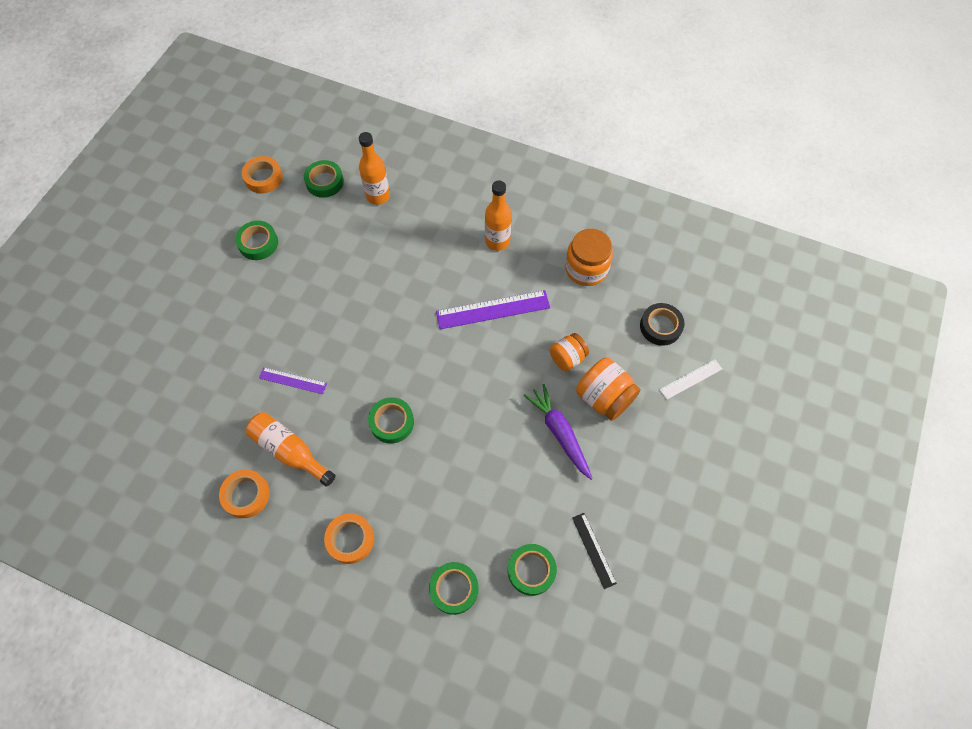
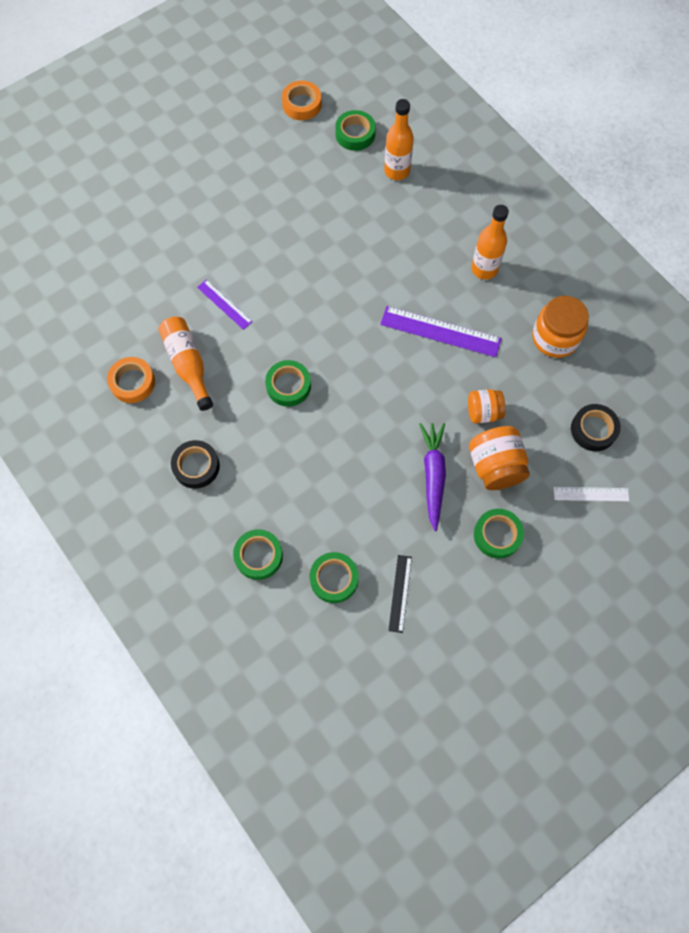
camera: 30 degrees right, 5 degrees up
(258, 243) = (263, 164): green tape -> green tape (497, 535)
(350, 539) = (196, 466): orange tape -> black tape

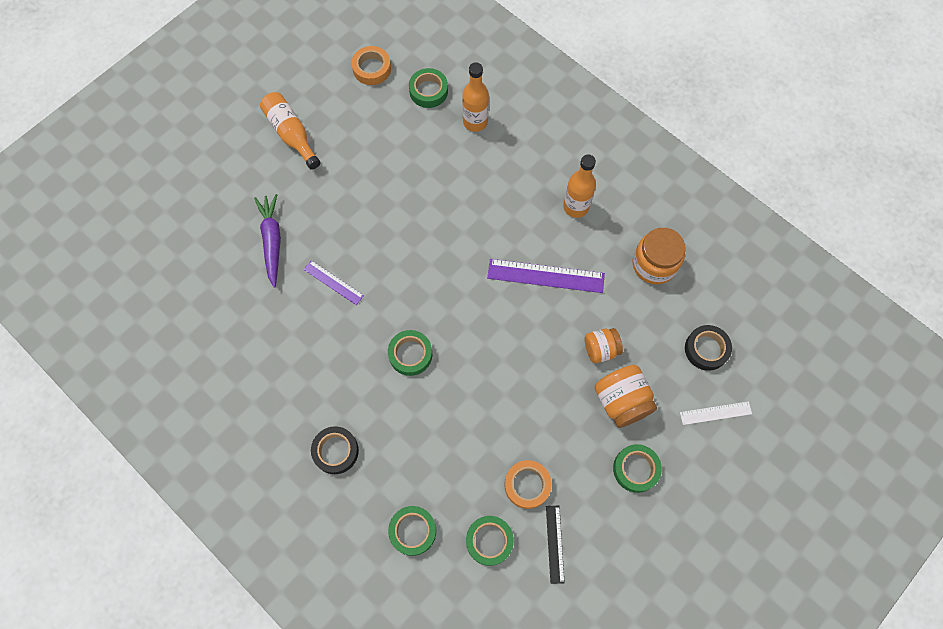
camera: 10 degrees left, 0 degrees up
(132, 382) = (257, 376): orange tape -> orange tape (527, 485)
(188, 365) = (309, 349): orange bottle -> orange bottle (291, 134)
(433, 475) = (565, 421): purple carrot -> purple carrot (272, 241)

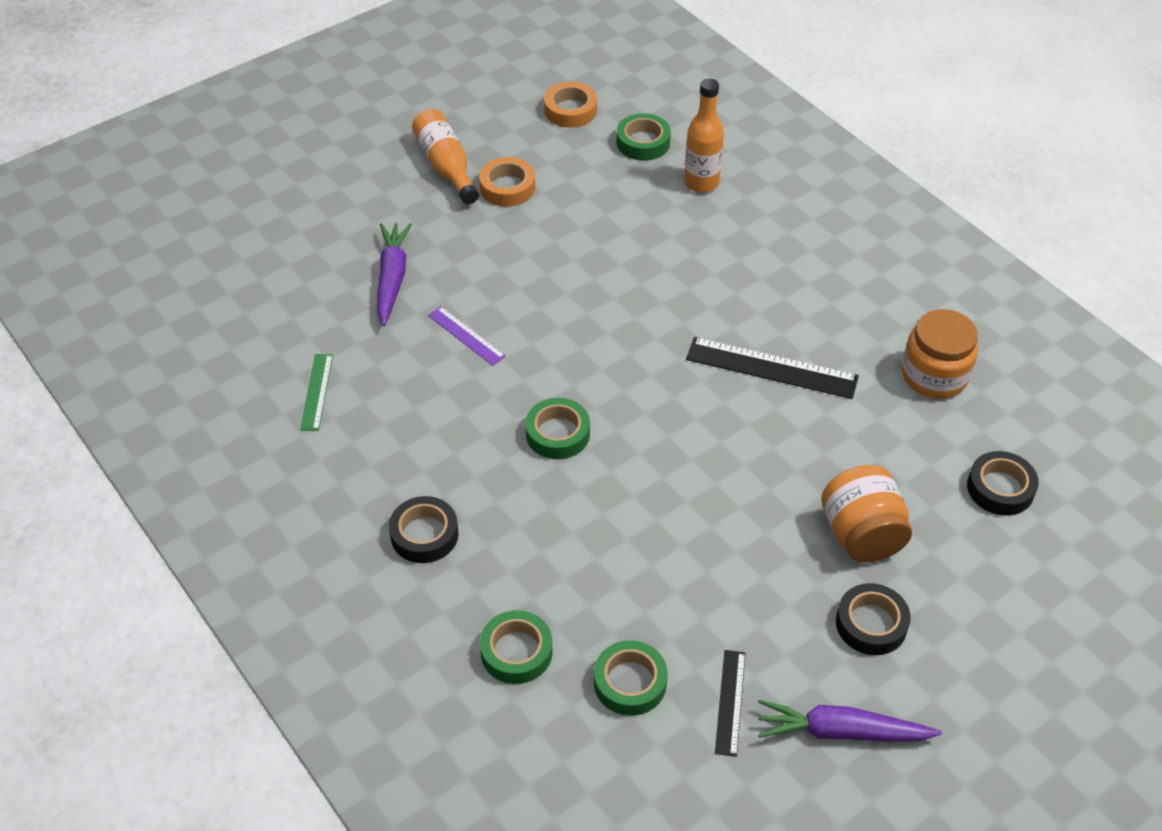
camera: 10 degrees right, 20 degrees down
(239, 347) = (317, 392): none -> green ruler
(527, 485) = (700, 619): orange tape -> orange tape (507, 187)
(545, 275) = (771, 368): purple ruler -> black ruler
(575, 207) = (828, 294): orange bottle -> none
(600, 349) = (839, 466): orange jar -> none
(627, 552) = (841, 732): none -> purple carrot
(636, 469) = (871, 624): green tape -> black tape
(715, 413) = (1005, 570): white ruler -> none

